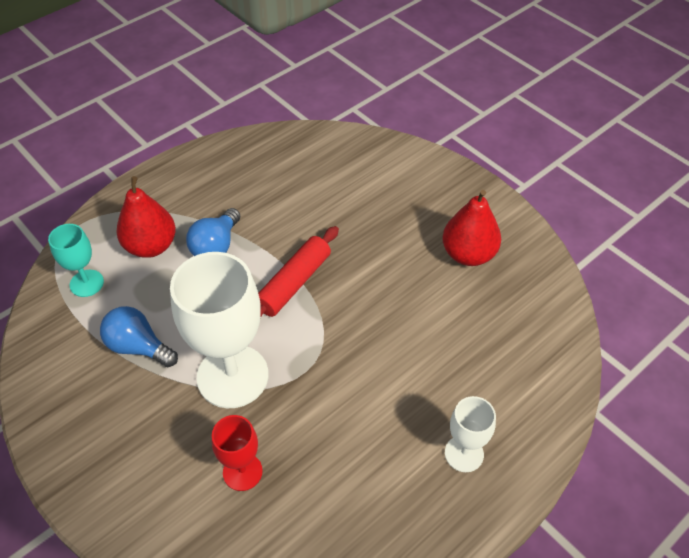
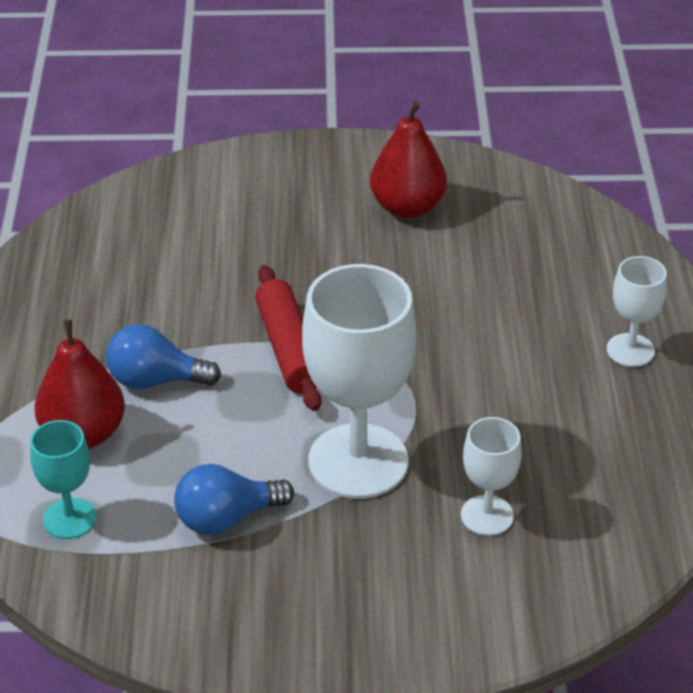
camera: 50 degrees left, 10 degrees down
(216, 246) = (155, 380): blue light bulb -> blue light bulb turned 120 degrees clockwise
(242, 472) = (487, 515): red goblet -> white goblet

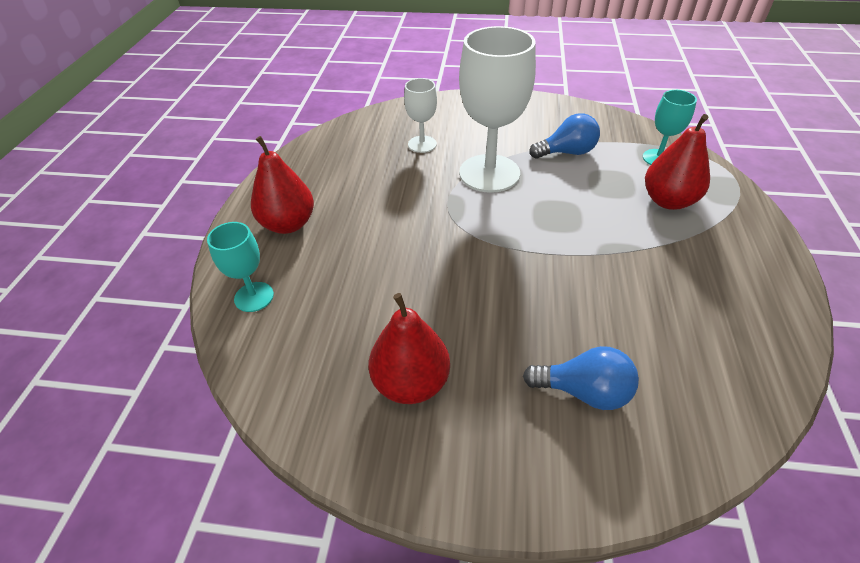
camera: 170 degrees left, 5 degrees up
(155, 380) = (629, 231): blue light bulb -> blue light bulb (584, 391)
(288, 349) = (532, 246): red rolling pin -> none
(613, 263) = (254, 297): none -> turquoise goblet
(630, 350) = (288, 224): white goblet -> red pear

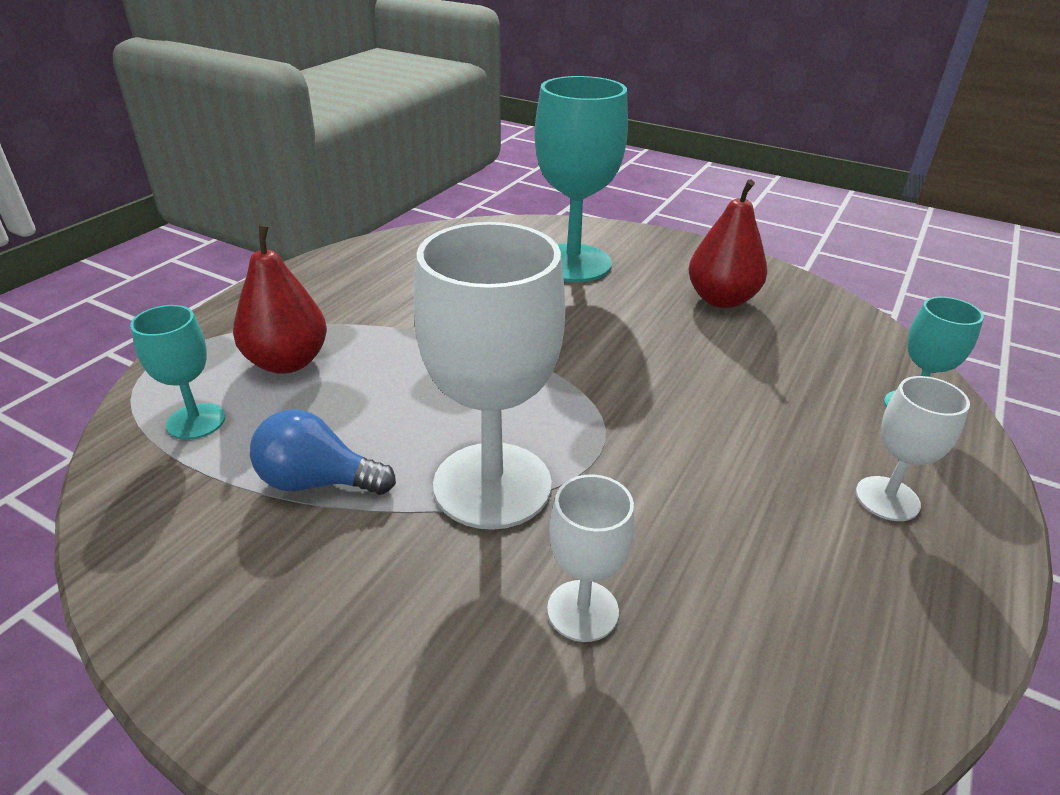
camera: 160 degrees left, 10 degrees down
(288, 224) = (887, 498): red pear -> white goblet
(584, 391) = (572, 263): blue light bulb -> turquoise goblet

